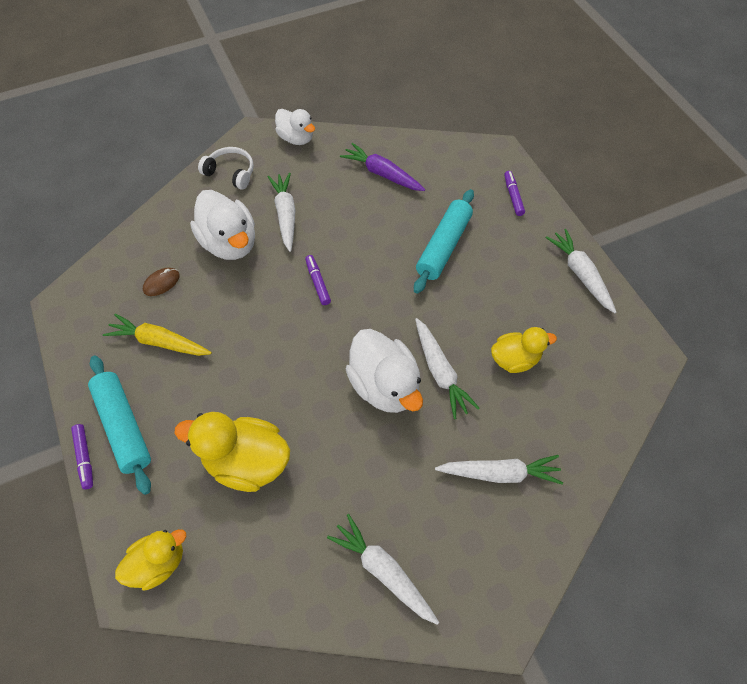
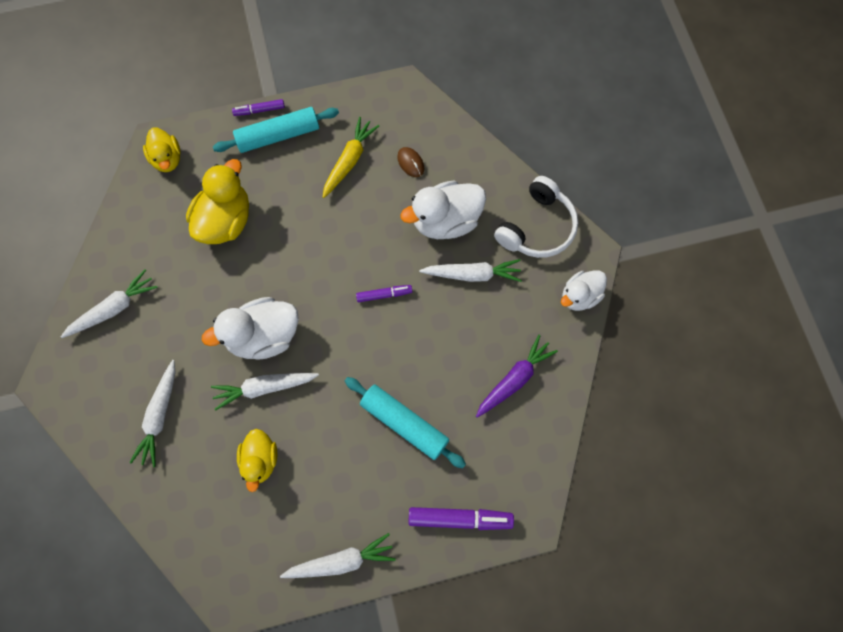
camera: 100 degrees right, 10 degrees up
(231, 172) = (537, 227): white headphones -> white headphones, size x1.50
(513, 196) = (459, 519): purple marker -> purple marker, size x1.69

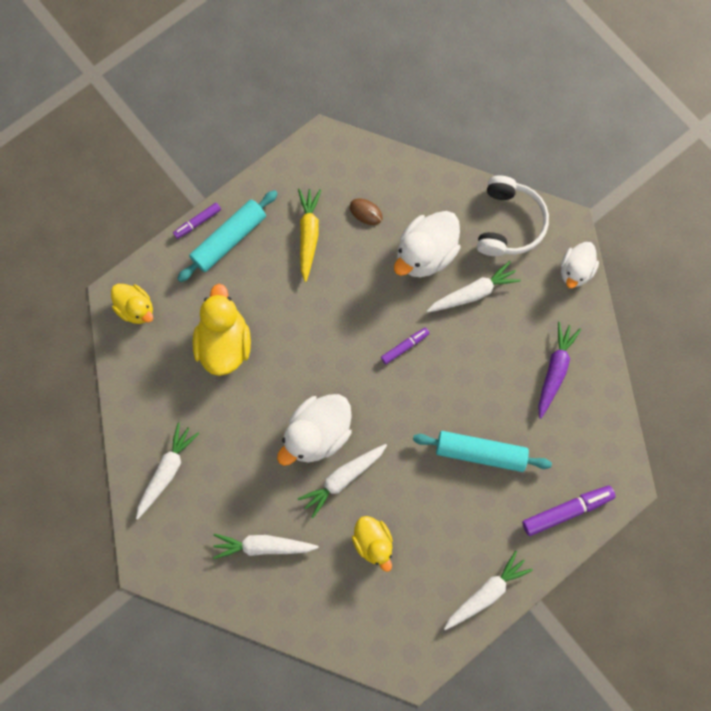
camera: 25 degrees left, 5 degrees up
(159, 416) = (263, 546): white carrot -> white carrot turned 105 degrees clockwise

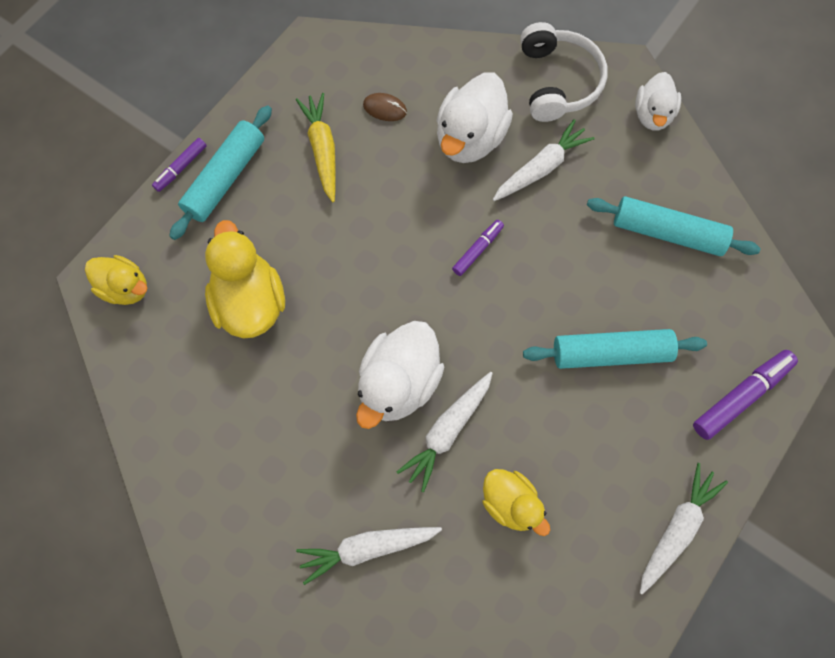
camera: 15 degrees left, 5 degrees down
(166, 471) = (212, 484): white carrot -> none
(554, 370) = (667, 233): purple carrot -> turquoise rolling pin

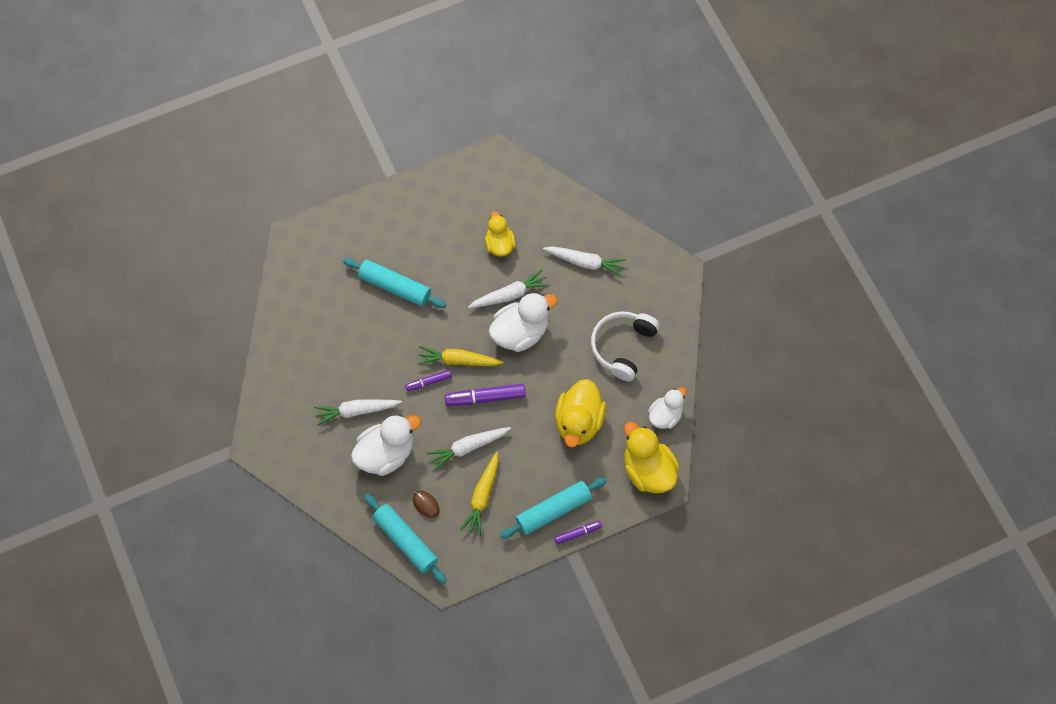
camera: 150 degrees left, 5 degrees down
(125, 288) = (648, 471): yellow duck -> yellow duck, size x1.58
(457, 298) = (458, 361): none -> yellow carrot
(558, 82) = (304, 462): white headphones -> white headphones (622, 347)
(652, 115) = (263, 408): white duck -> white duck (665, 416)
(667, 233) = (312, 333): turquoise rolling pin -> turquoise rolling pin (405, 541)
(676, 529) = (425, 191): white carrot -> white carrot (468, 447)
(740, 396) = (343, 230): purple marker -> purple marker (485, 398)

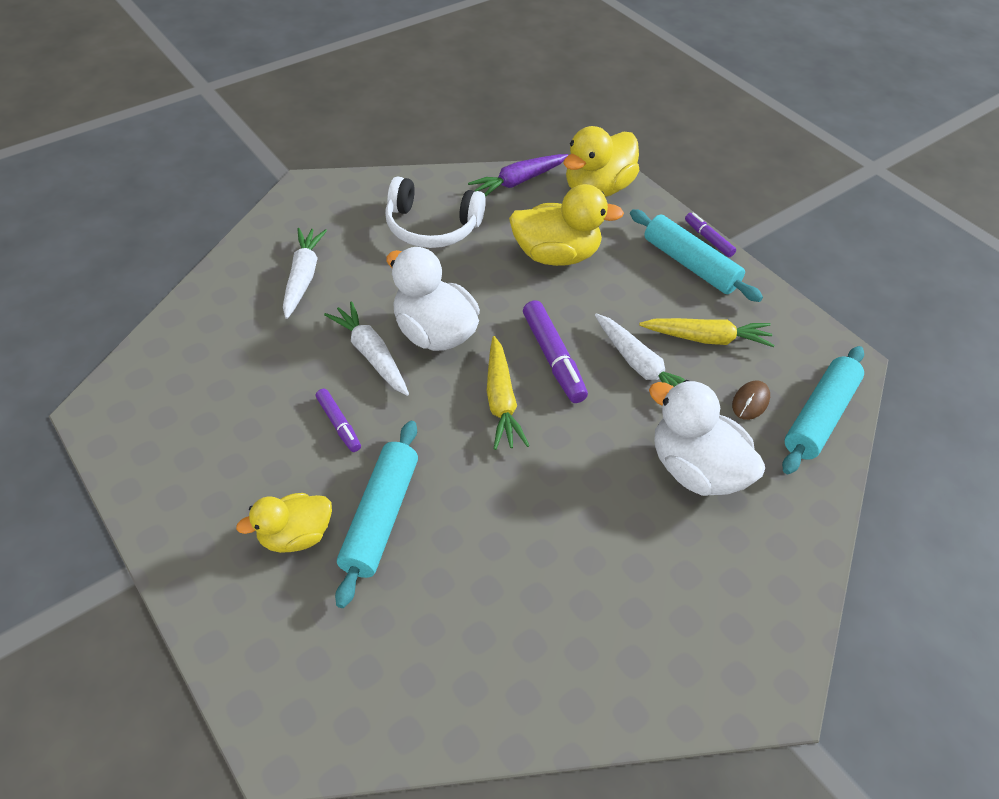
camera: 105 degrees left, 15 degrees down
(356, 411) = (637, 528): white carrot -> none
(428, 382) = (550, 433): purple marker -> purple marker (339, 424)
(499, 244) = (279, 380): yellow duck -> yellow duck (296, 535)
(665, 416) = (519, 181): white duck -> purple carrot

